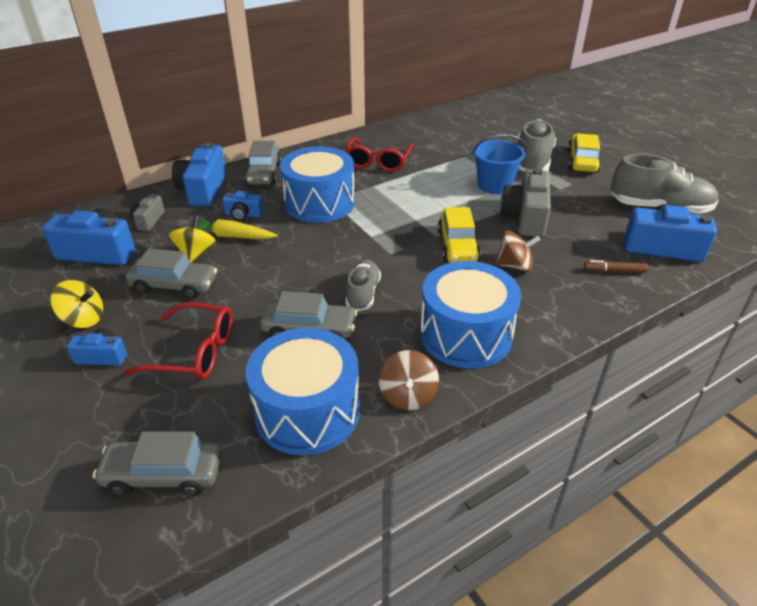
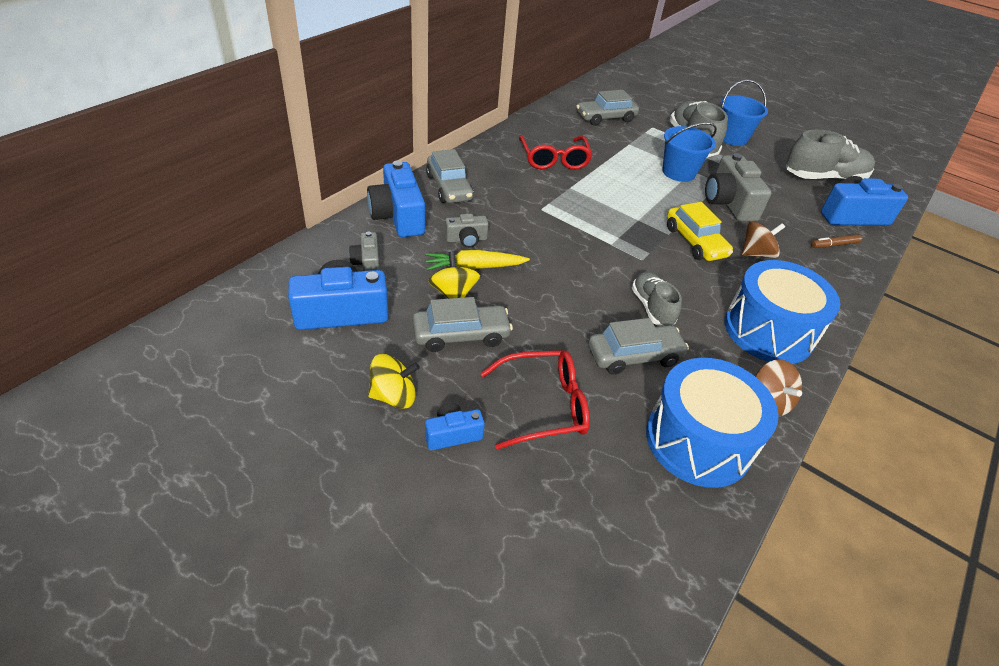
camera: 25 degrees left, 5 degrees up
(163, 474) = (622, 544): grey car -> grey car (605, 118)
(243, 214) = (466, 239): blue camera -> grey camera
(319, 203) = (534, 215): blue drum -> none
(582, 161) = (732, 138): yellow car -> blue bucket

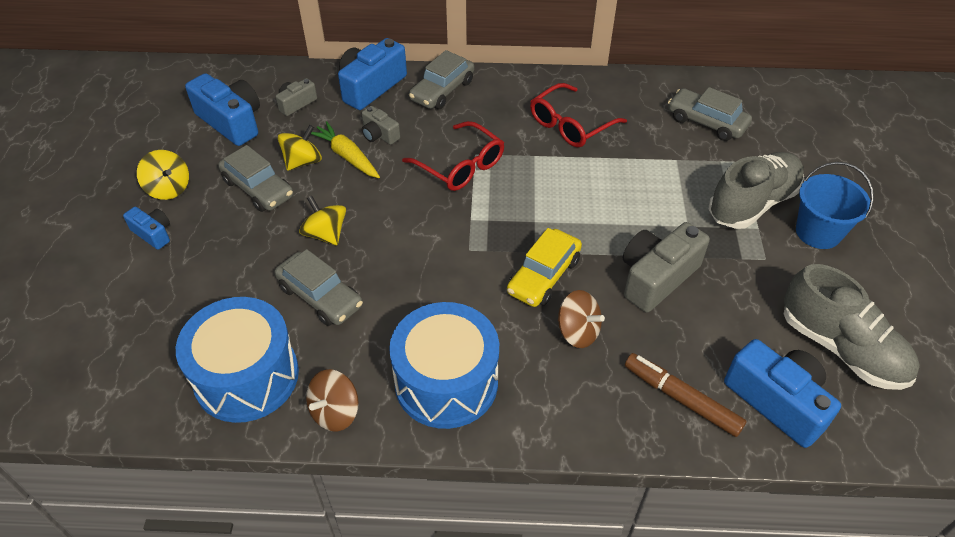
camera: 60 degrees right, 5 degrees up
(544, 405) = (217, 267): red glasses -> red glasses (460, 166)
(561, 321) = (325, 234): none -> yellow spinning top
(652, 307) = (399, 283): grey shoe -> none
(678, 172) = (668, 216): blue bucket -> none
(834, 245) = (681, 399): brown marker -> brown marker, size x1.63

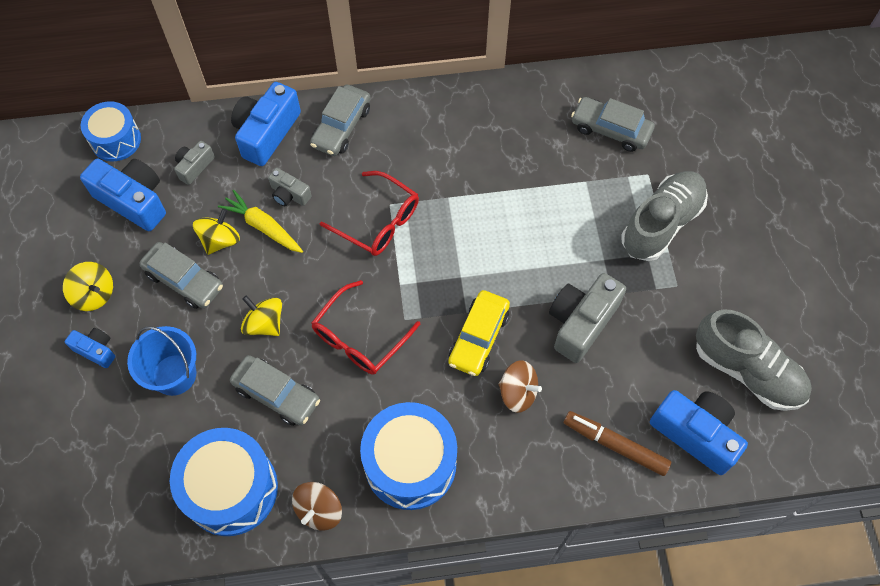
camera: 10 degrees left, 15 degrees up
(231, 76) = (116, 140): none -> blue drum
(570, 125) = (478, 153): red glasses -> red glasses (360, 337)
(818, 232) = (723, 248): blue bucket -> blue bucket (174, 375)

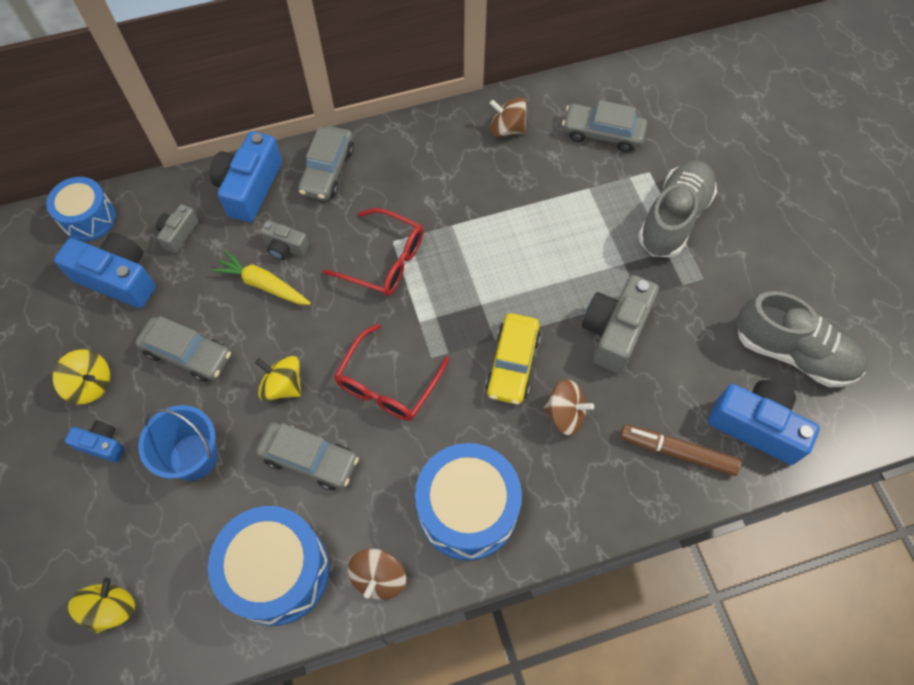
camera: 10 degrees left, 0 degrees up
(220, 240) = (219, 306): yellow spinning top -> yellow spinning top (111, 608)
(519, 111) = (507, 129): none -> brown spinning top

